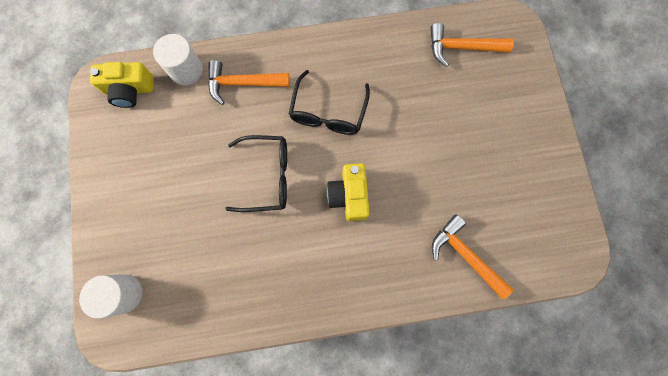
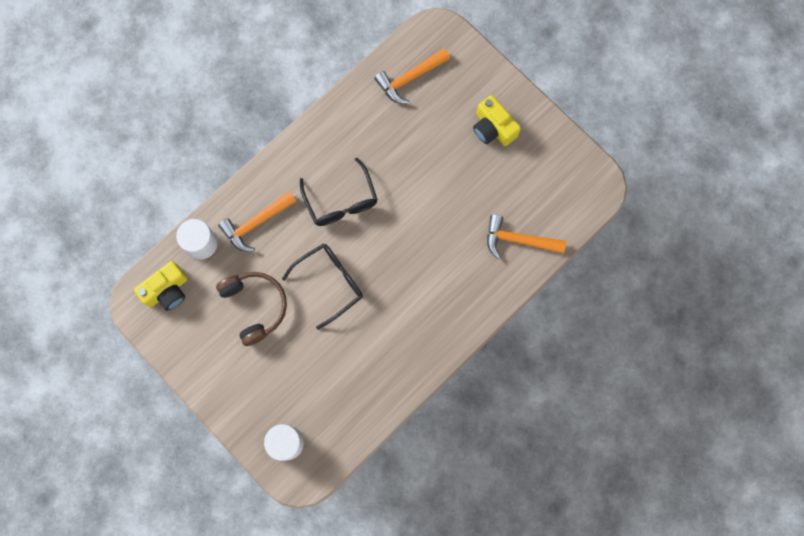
camera: 35 degrees left, 0 degrees up
(189, 153) = (255, 306): none -> brown headphones
(349, 195) = (403, 254): yellow camera -> yellow camera (493, 128)

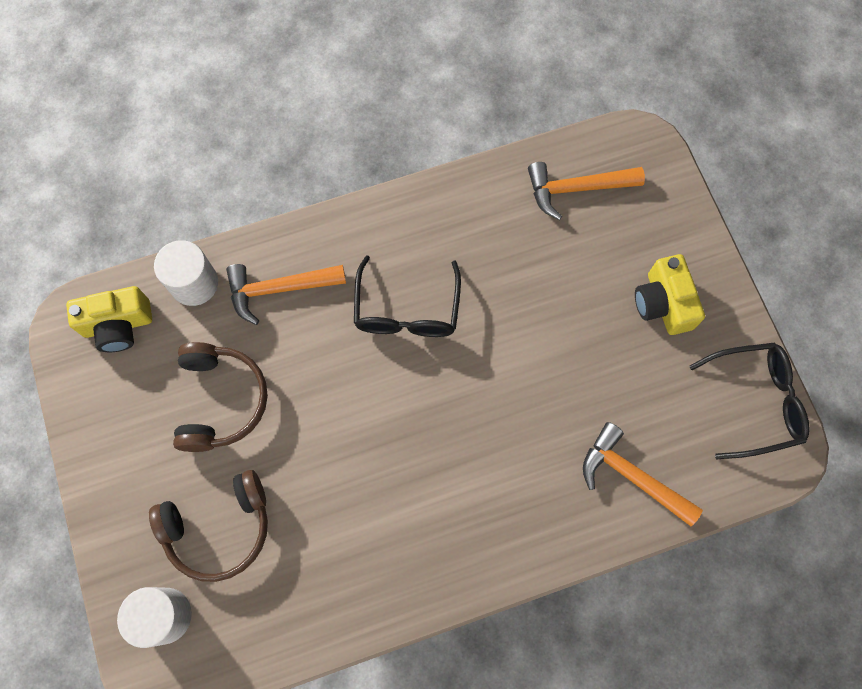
camera: 25 degrees right, 5 degrees down
(293, 380) = (219, 528): none -> brown headphones
(330, 282) = (338, 414): black glasses -> black glasses (755, 402)

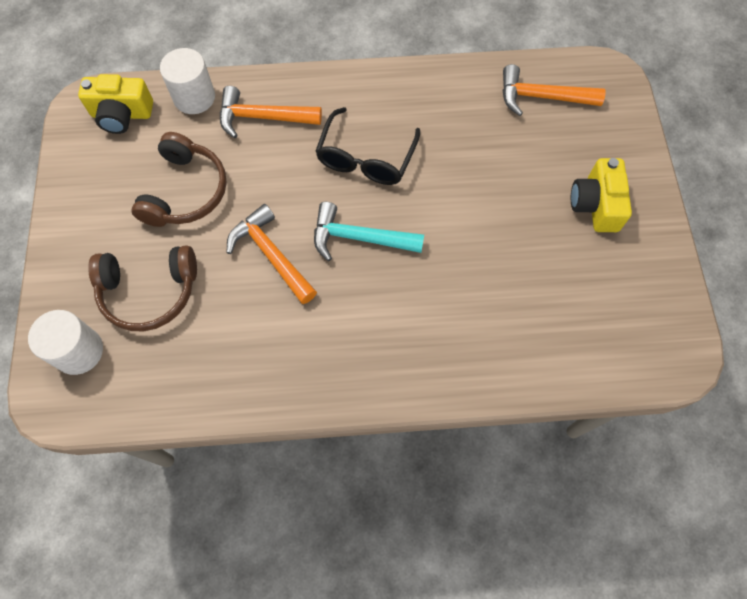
camera: 15 degrees right, 5 degrees down
(426, 406) = (359, 238): none -> turquoise hammer
(631, 476) = (528, 341): orange hammer -> orange hammer (271, 254)
(755, 402) = (662, 307): black glasses -> none

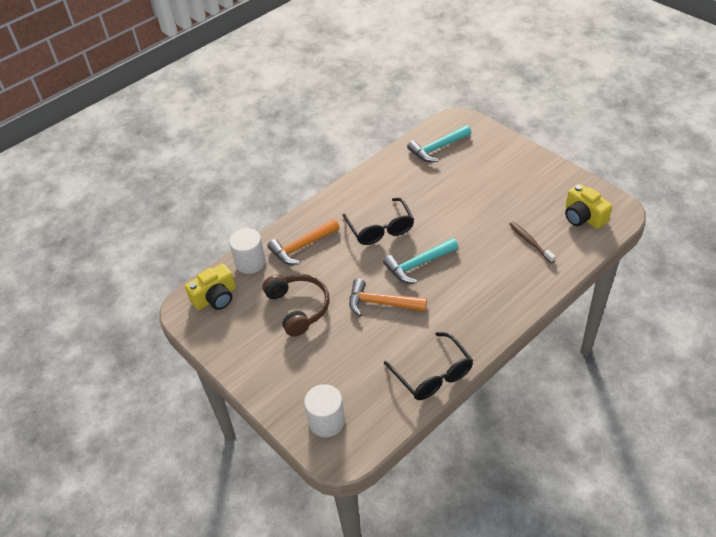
camera: 35 degrees left, 20 degrees down
(149, 292) = (334, 366): brown headphones -> none
(233, 390) = (433, 375): none -> black glasses
(518, 311) = (530, 242): none -> brown toothbrush
(541, 97) = (437, 148): orange hammer -> turquoise hammer
(596, 205) = (514, 176): yellow camera -> yellow camera (583, 217)

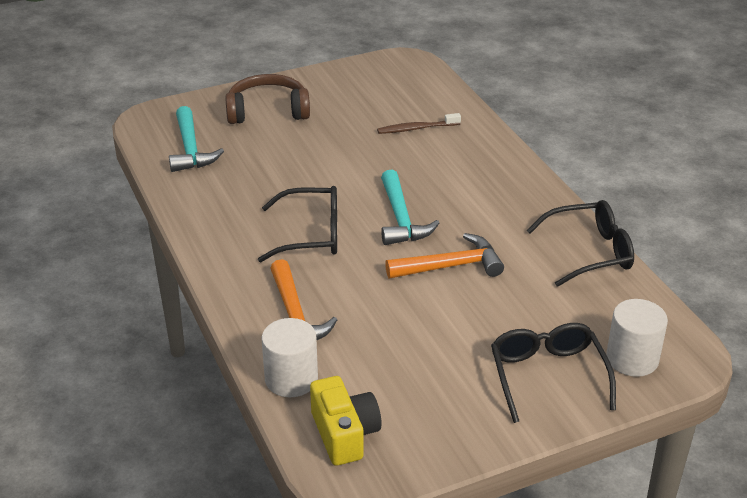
camera: 75 degrees left, 10 degrees down
(293, 378) = (547, 376): none -> black glasses
(298, 307) = (417, 344): brown headphones -> brown headphones (267, 111)
(381, 303) = (451, 266): orange hammer -> orange hammer turned 135 degrees counterclockwise
(583, 217) = (401, 84): yellow camera -> none

